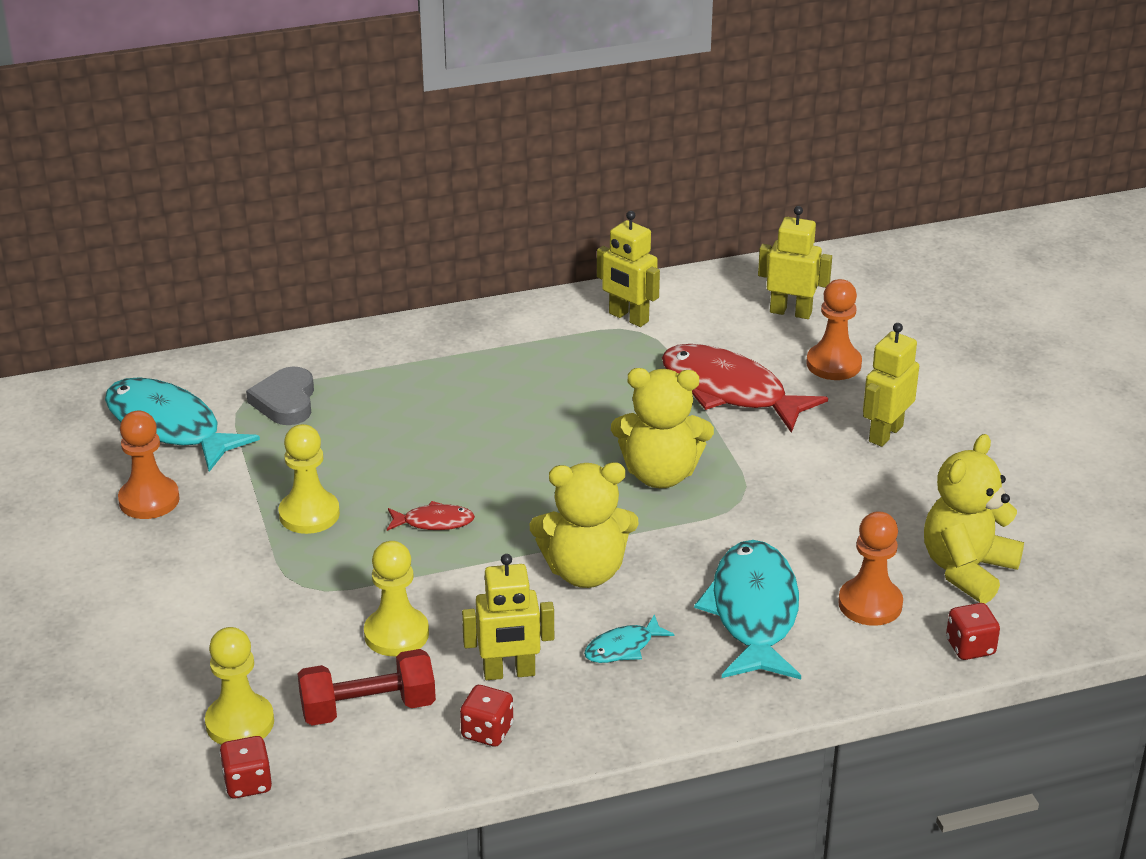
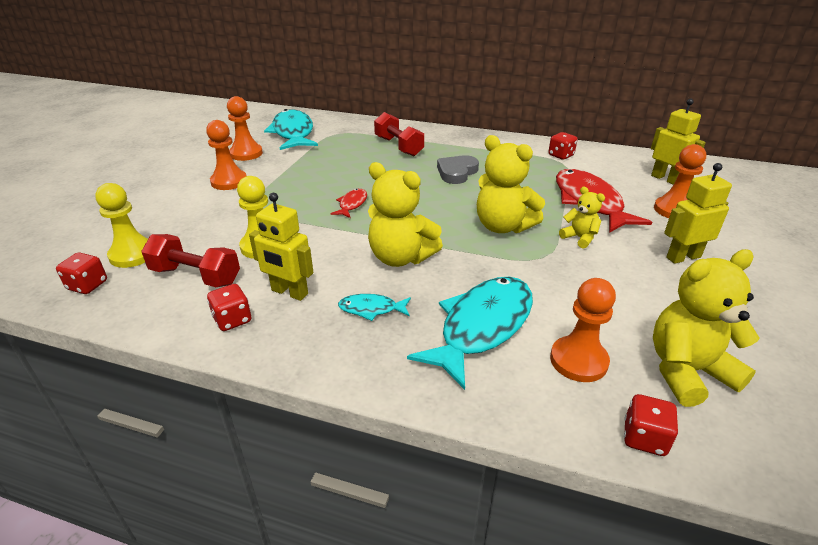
camera: 35 degrees right, 0 degrees up
(200, 561) = (229, 181): none -> orange pawn
(285, 401) = (352, 139): grey heart -> grey heart (457, 172)
(309, 514) = (300, 181): yellow pawn -> none
(378, 389) = (398, 146): none -> red dumbbell
(434, 522) = (352, 204): red fish -> red fish turned 105 degrees counterclockwise
(628, 318) = (561, 155): yellow robot -> red dice
(760, 453) = (579, 238): none -> yellow teddy bear

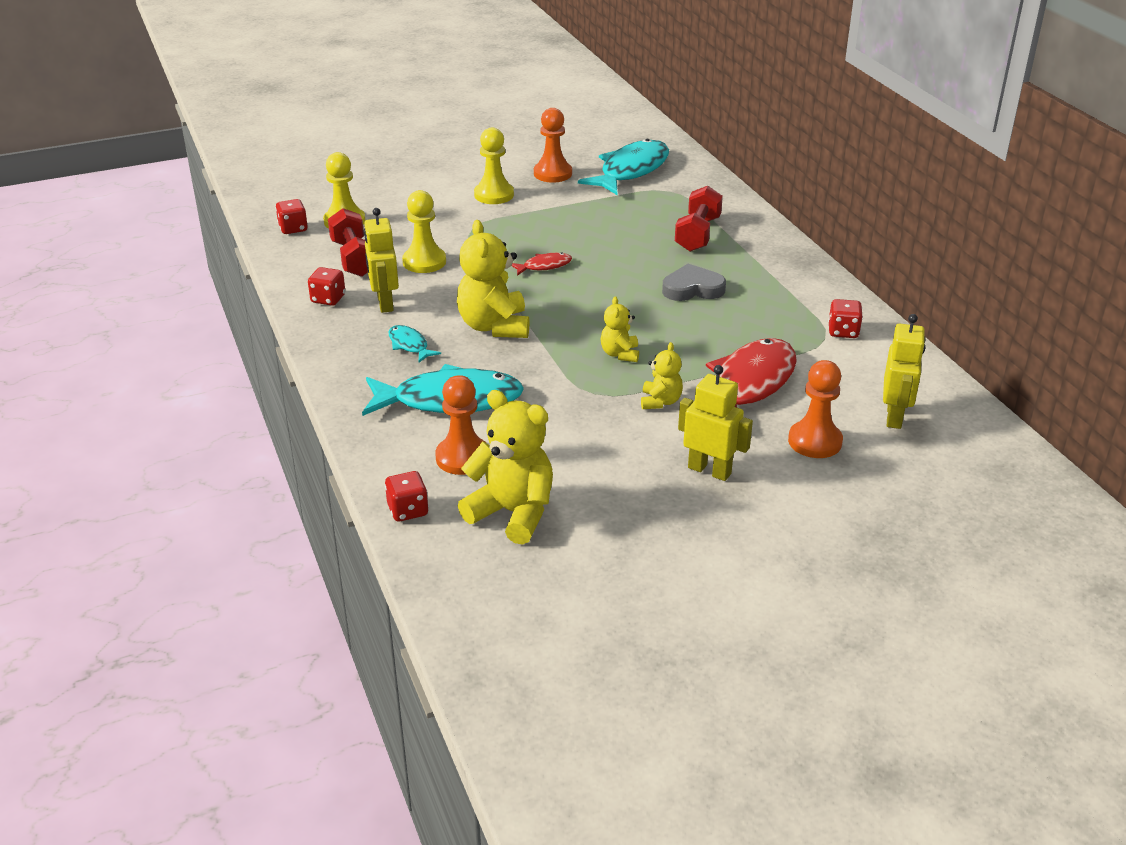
camera: 50 degrees right, 0 degrees up
(229, 181) = (494, 195): orange pawn -> yellow pawn
(503, 226) = (620, 354): yellow teddy bear -> yellow teddy bear, size x0.53

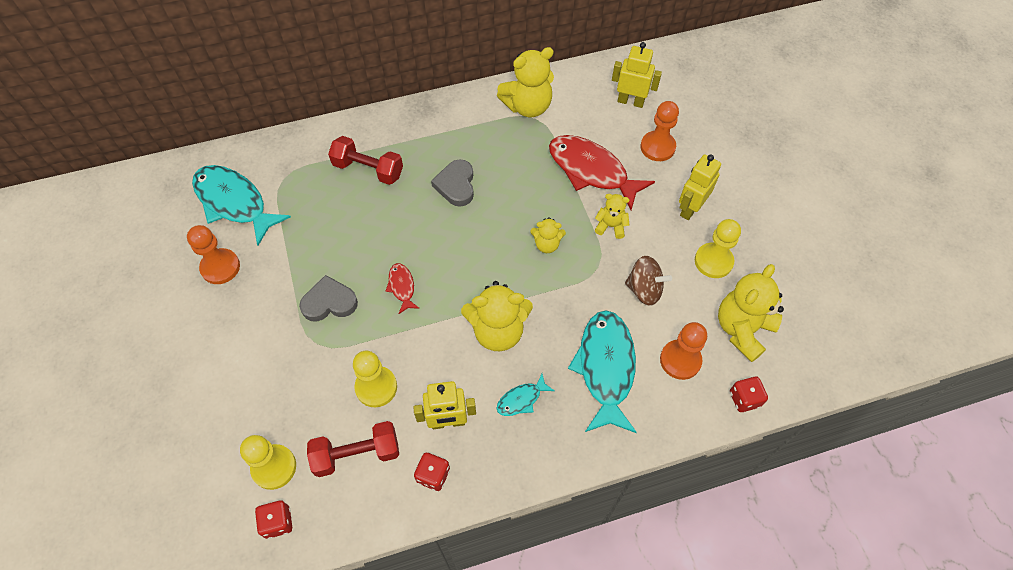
camera: 85 degrees left, 25 degrees up
(494, 195) = (252, 321): yellow pawn -> yellow pawn (713, 261)
(520, 229) = (329, 302): none -> grey heart
(565, 429) = (644, 289): none -> brown spinning top
(843, 331) = (528, 106): red dice -> yellow teddy bear

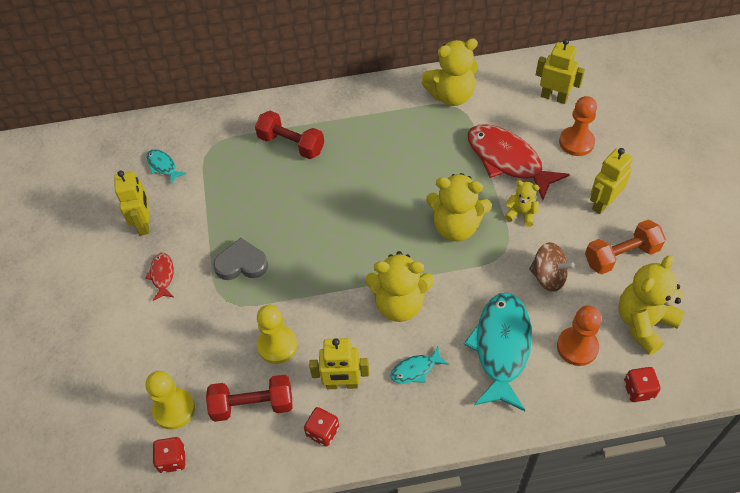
camera: 10 degrees right, 5 degrees down
(220, 267) = (144, 223): orange pawn -> yellow robot
(234, 203) = (163, 166): turquoise fish -> turquoise fish, size x0.46
(402, 287) = (311, 255): red fish -> red fish (162, 275)
(456, 185) = (373, 165): grey heart -> none
(547, 244) = (456, 226): yellow teddy bear -> yellow teddy bear, size x1.87
(713, 261) = (621, 255): yellow pawn -> orange dumbbell

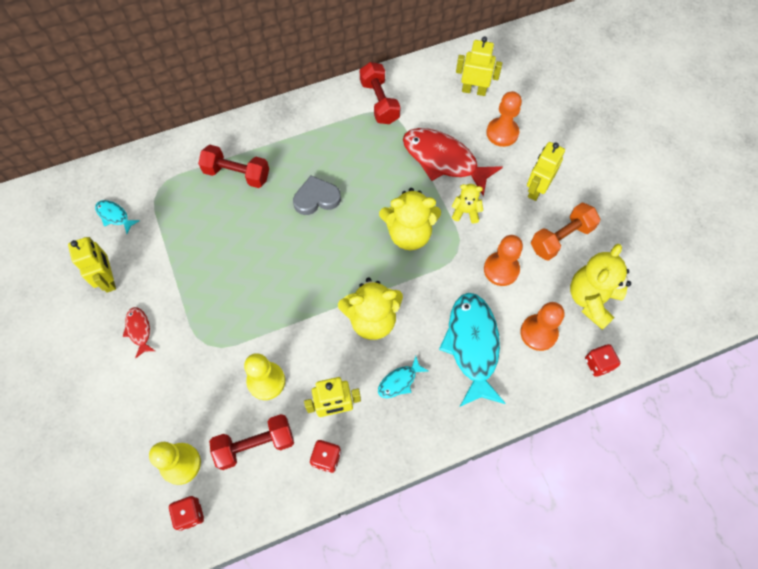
camera: 15 degrees left, 10 degrees up
(241, 263) = (214, 305): grey heart -> grey heart (316, 198)
(451, 95) = (379, 102): yellow teddy bear -> red dumbbell
(548, 277) = (501, 269): brown spinning top -> orange pawn

